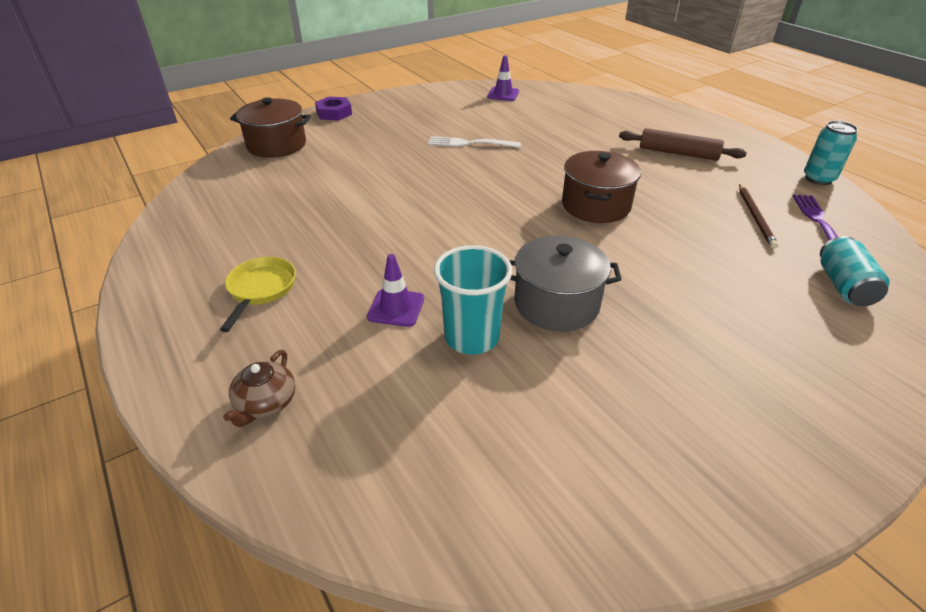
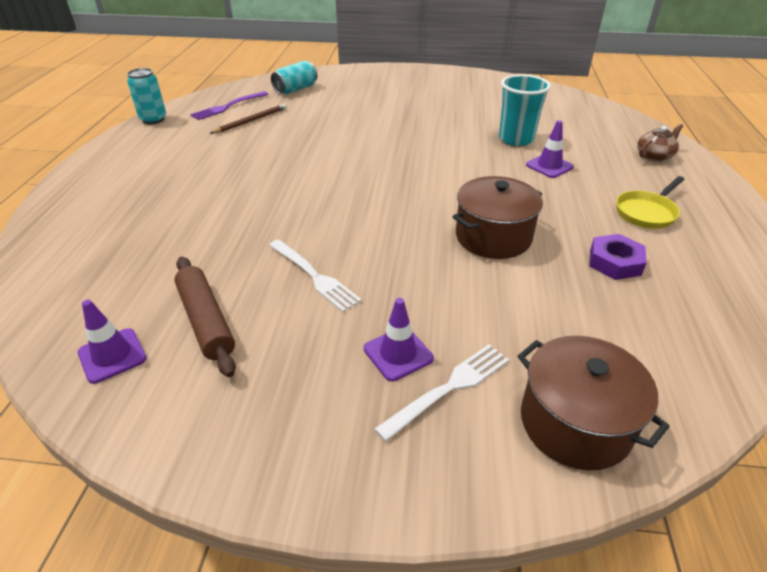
camera: 140 degrees left, 0 degrees up
(334, 113) = (420, 478): purple nut -> purple nut (615, 262)
(345, 135) = (449, 388): none -> white fork
(382, 135) = (398, 353): none -> purple traffic cone
(556, 303) = (449, 134): grey pot -> none
(596, 205) = (326, 166): brown pot -> brown pot (493, 237)
(678, 153) = (173, 172): brown rolling pin -> brown rolling pin (206, 321)

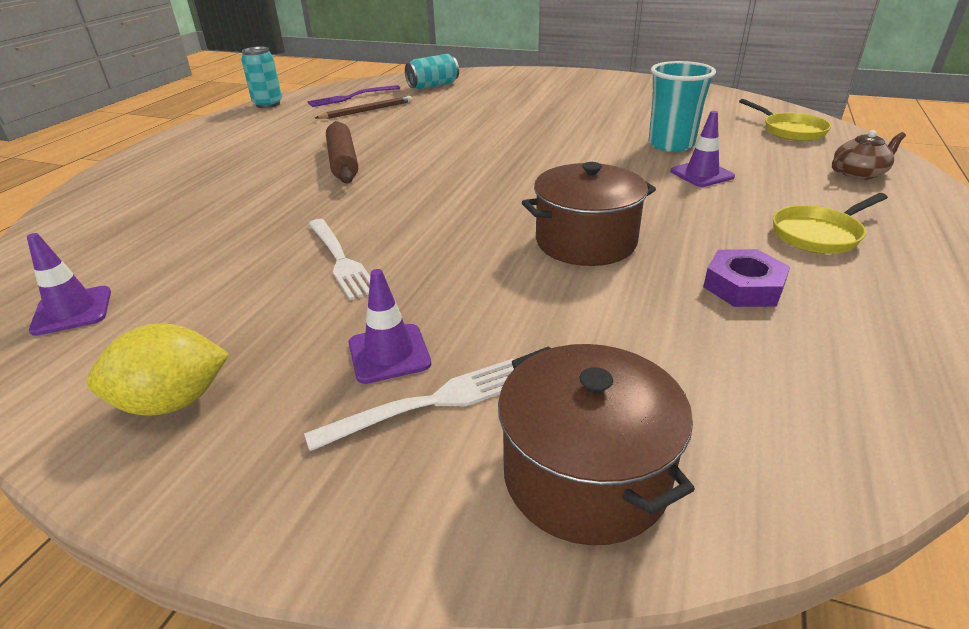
camera: 15 degrees right, 5 degrees down
(206, 321) = (191, 290): brown rolling pin -> brown rolling pin (343, 162)
(255, 421) = (173, 402): none -> yellow lemon
(595, 119) = (790, 131): none -> yellow pan

